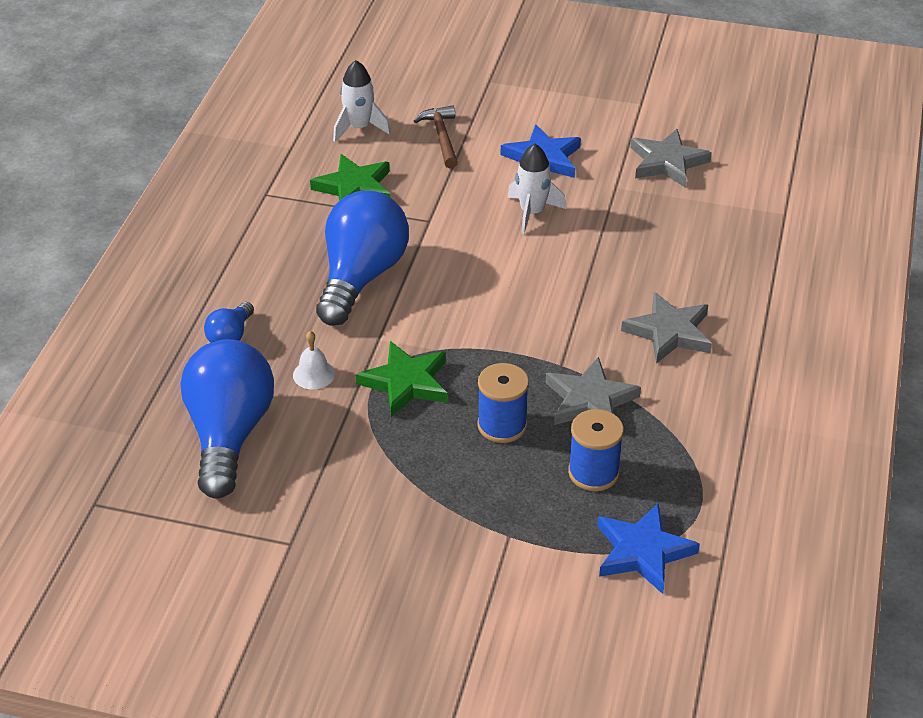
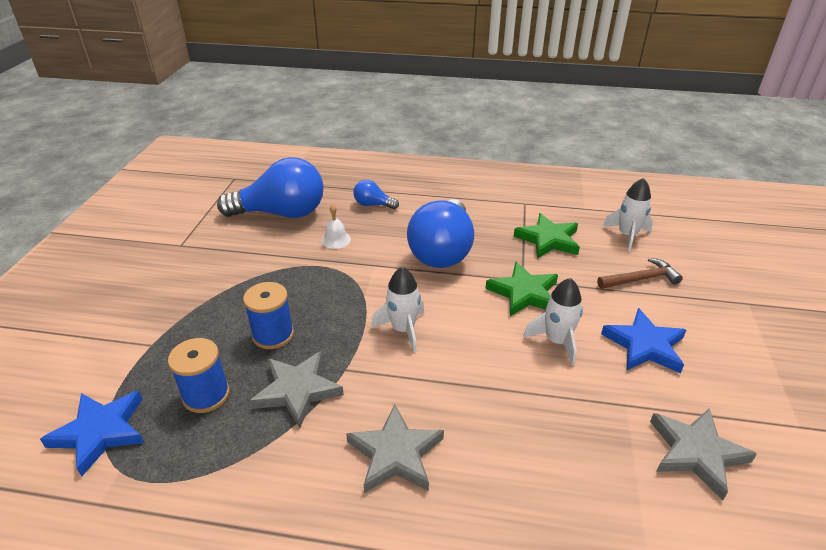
camera: 85 degrees right, 5 degrees down
(361, 277) = (442, 251): blue light bulb -> blue light bulb turned 90 degrees clockwise
(406, 382) = (326, 281): green star -> green star (524, 293)
(503, 319) = (403, 329): none -> white rocket

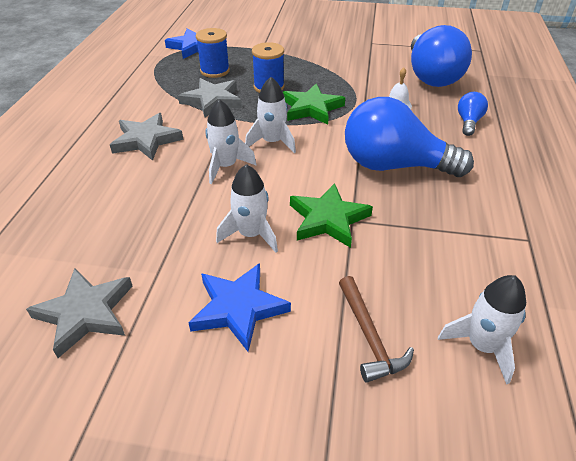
camera: 90 degrees right, 5 degrees up
(451, 366) = (226, 166): none -> white rocket
(548, 240) = (442, 252): green star -> green star (311, 108)

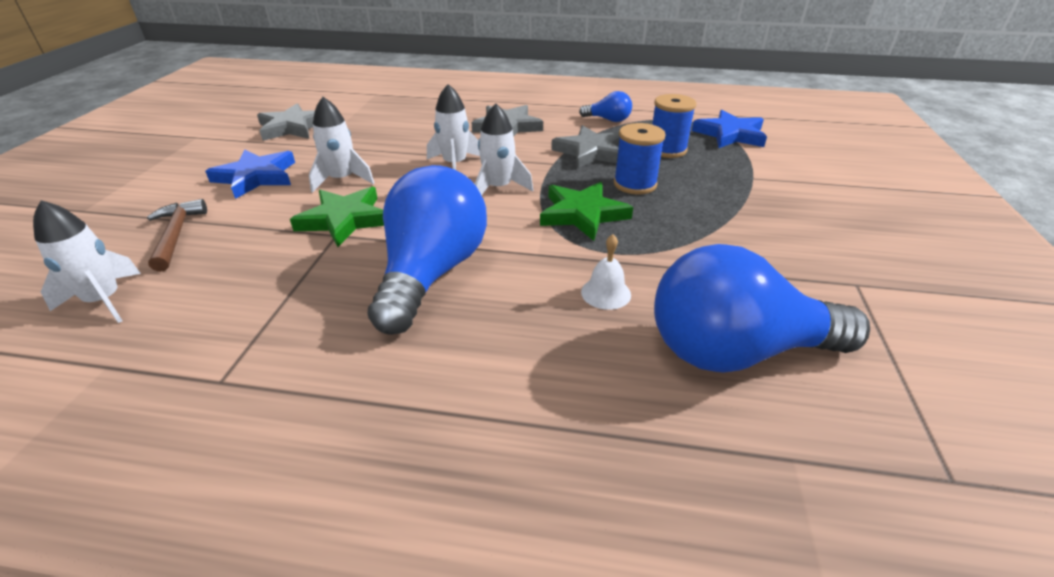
camera: 90 degrees right, 5 degrees down
(369, 336) = (176, 235): brown hammer -> brown hammer turned 90 degrees clockwise
(468, 122) = (553, 376): blue light bulb -> blue light bulb (608, 120)

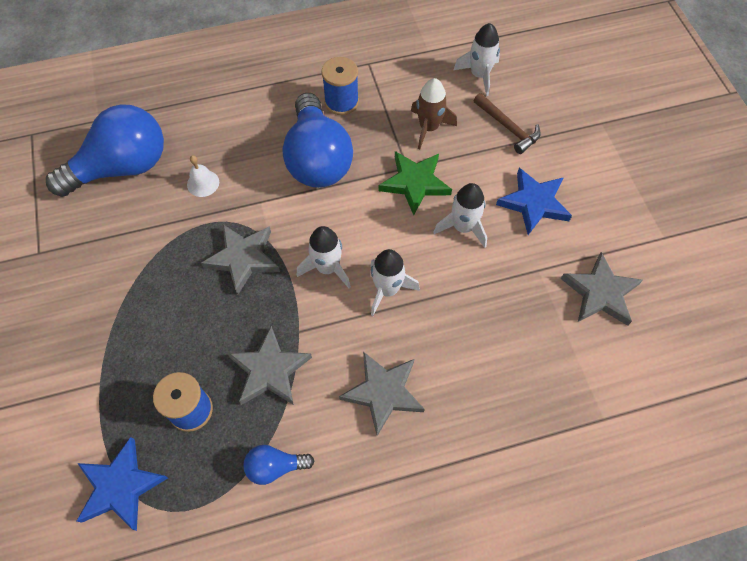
camera: 155 degrees right, 25 degrees up
(260, 262) = (429, 128): none -> brown rocket
(582, 214) = (243, 259): green star -> grey star
(635, 184) = (211, 323): blue spool -> blue spool (341, 102)

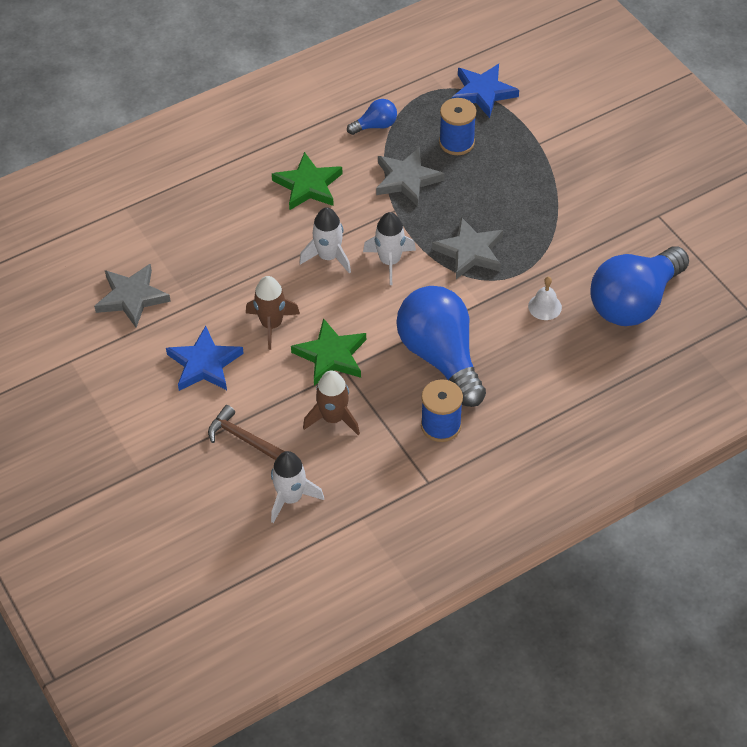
camera: 165 degrees right, 10 degrees down
(383, 392) = (308, 185): grey star -> green star
(463, 227) = (271, 325): white rocket -> brown rocket

